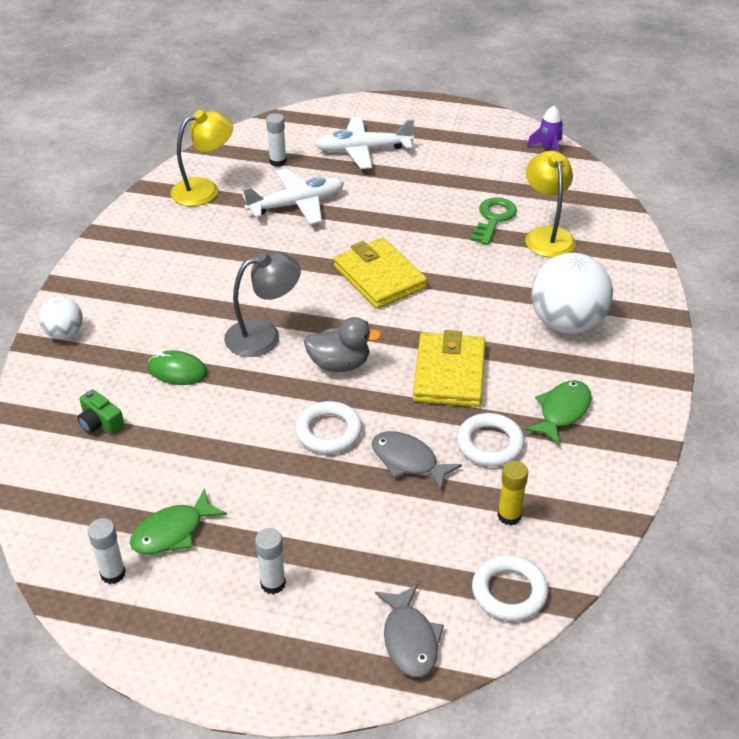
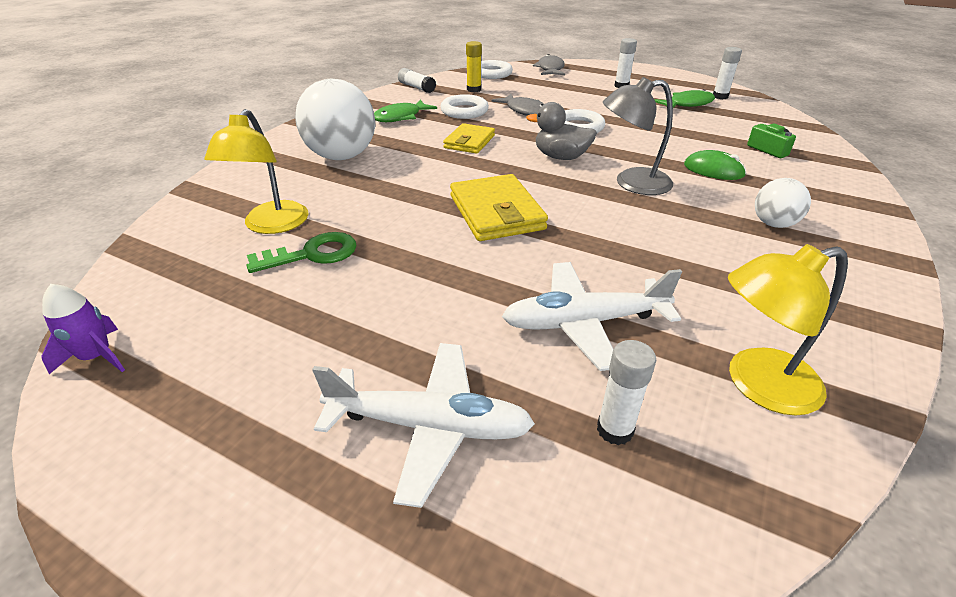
camera: 165 degrees left, 5 degrees down
(64, 333) = (855, 211): white ball -> white ball (773, 224)
(449, 374) = (469, 142): yellow wallet -> yellow wallet, size x0.65
(493, 218) = (312, 254): green key -> green key turned 150 degrees counterclockwise
(600, 505) = (417, 87): none -> white glue stick

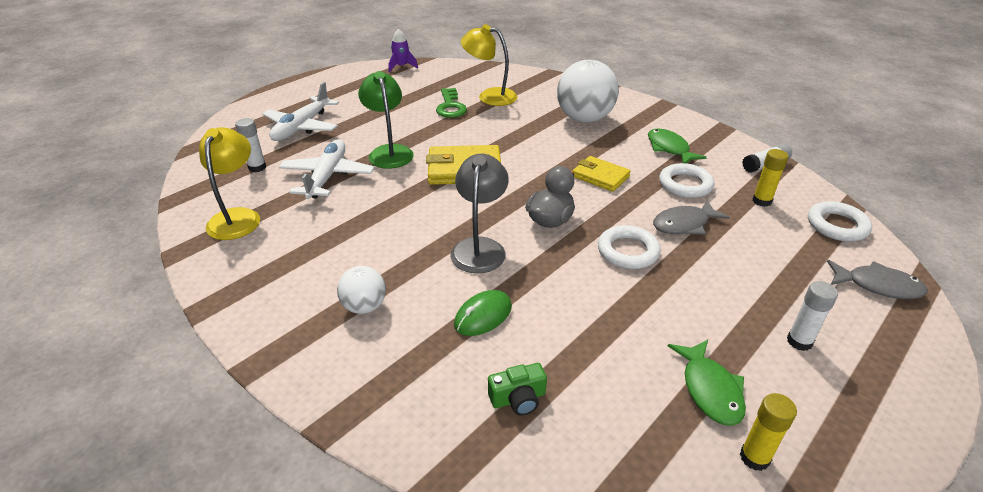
camera: 105 degrees right, 0 degrees up
(481, 281) = (389, 152): none -> green lamp
(720, 96) = (754, 457): white glue stick -> yellow glue stick

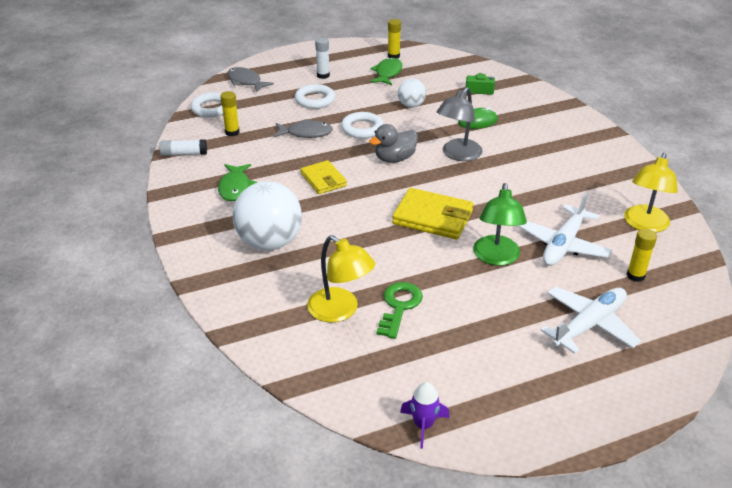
camera: 155 degrees left, 0 degrees up
(257, 167) = (635, 276): white glue stick -> yellow glue stick
(364, 306) = (547, 142): white ball -> white ball (411, 105)
(685, 185) = (267, 156): white ring -> white ring (315, 100)

